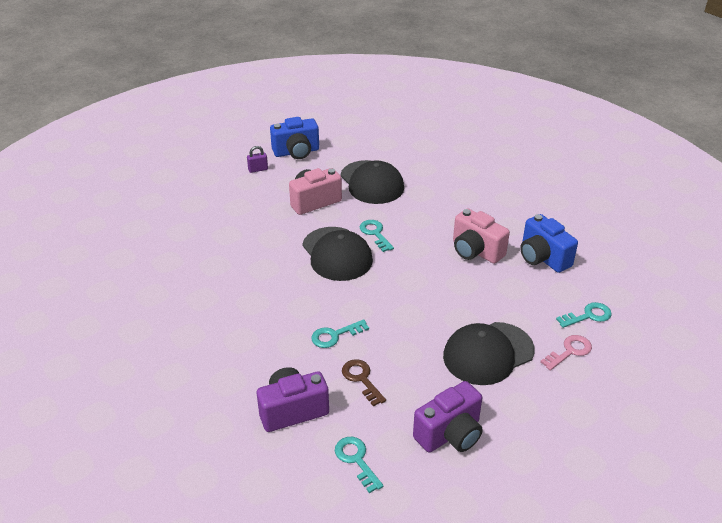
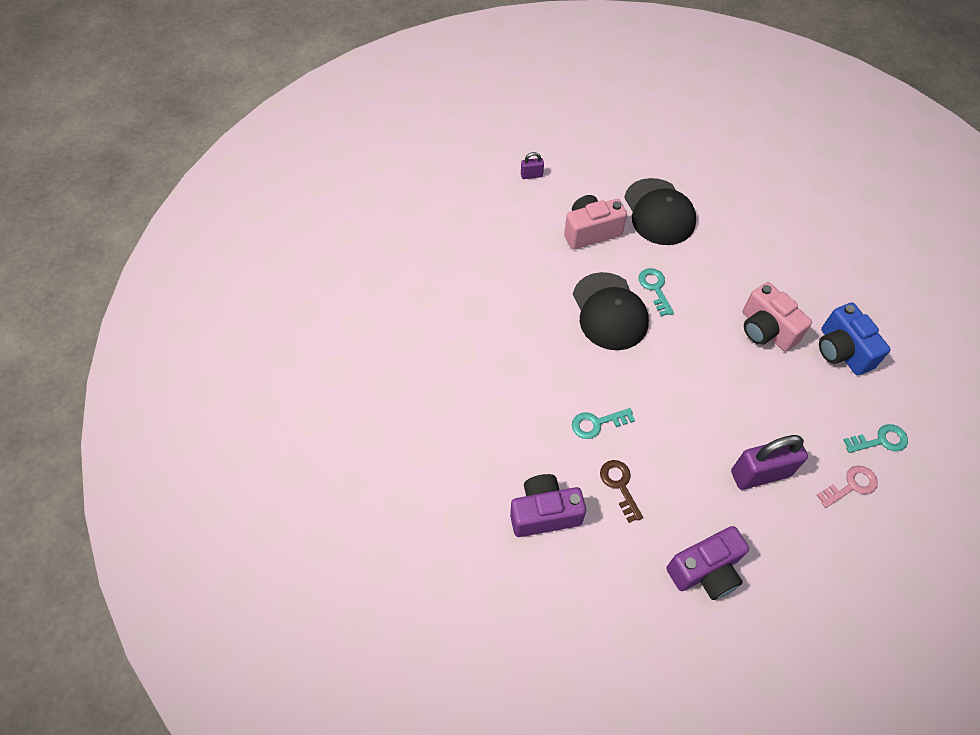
camera: 10 degrees right, 20 degrees up
(296, 152) = (577, 154): blue camera -> none
(356, 460) = (604, 586): turquoise key -> none
(488, 353) = (760, 474): black cap -> purple padlock

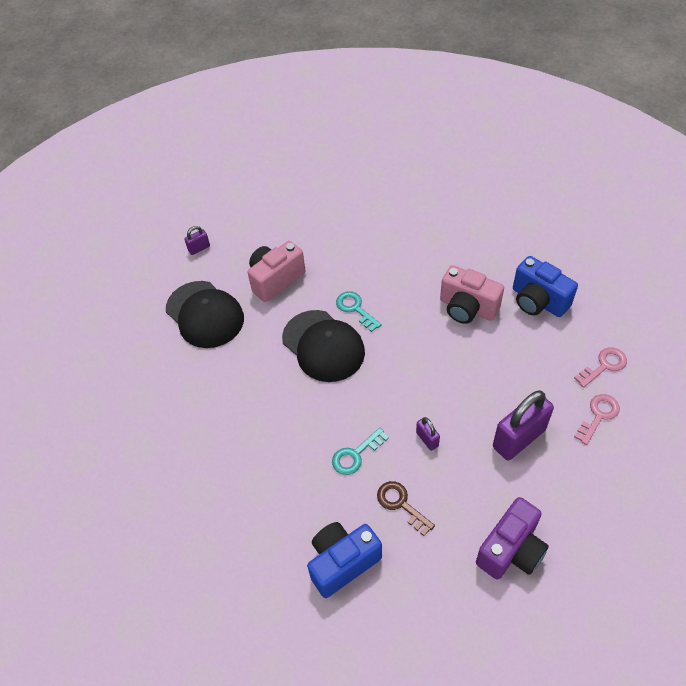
camera: 20 degrees left, 5 degrees down
(544, 513) = (342, 562): purple camera -> blue camera
(659, 212) = (330, 239): black cap -> black cap (205, 314)
(670, 437) = (427, 439): none -> purple padlock
(880, 440) = (604, 365): turquoise key -> pink key

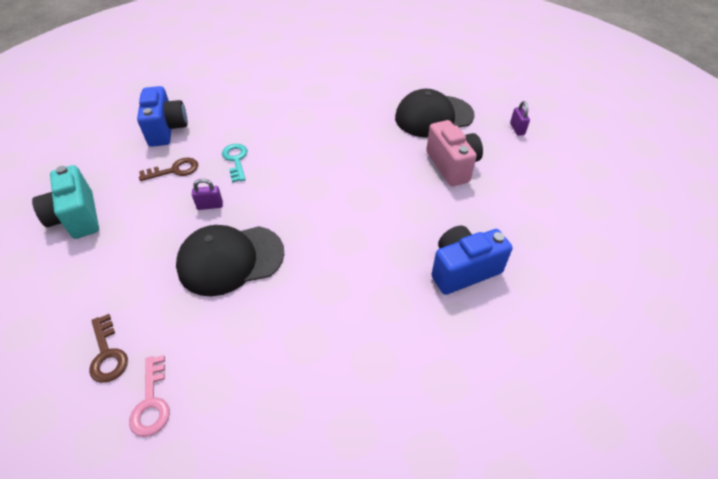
camera: 110 degrees right, 5 degrees down
(323, 346) = (354, 173): black cap -> black cap (230, 260)
(355, 309) = (383, 208): turquoise key -> none
(467, 308) = (326, 301): pink camera -> none
(511, 550) = (77, 217): purple camera -> turquoise camera
(519, 438) = (151, 269): purple padlock -> none
(538, 301) = (288, 383): blue camera -> blue camera (463, 270)
(598, 415) = (107, 354): pink key -> brown key

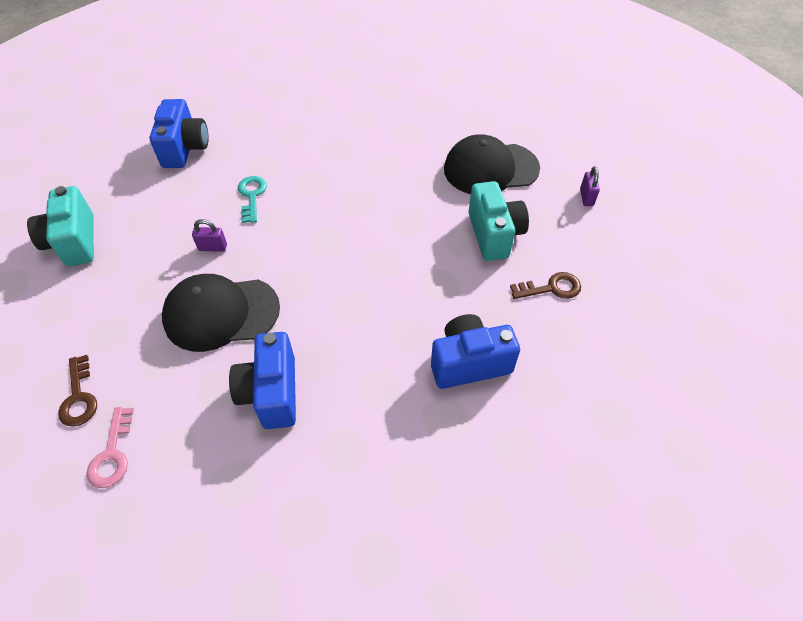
camera: 10 degrees right, 5 degrees up
(174, 170) = (183, 200): brown key -> brown key (551, 288)
(294, 321) = (271, 393): none -> blue camera
(452, 165) = (494, 234): pink camera -> turquoise camera

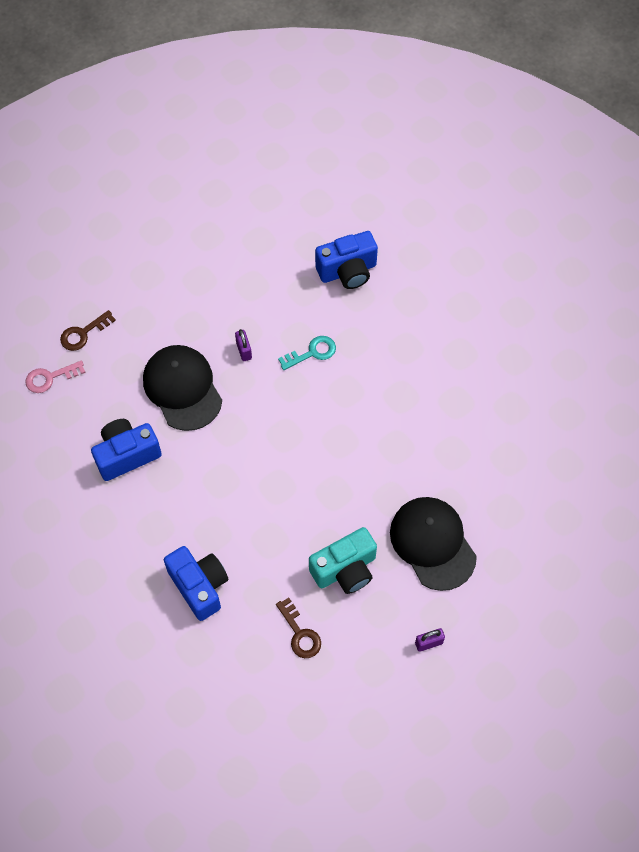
camera: 70 degrees right, 10 degrees up
(74, 242) = (211, 249): turquoise camera -> none

